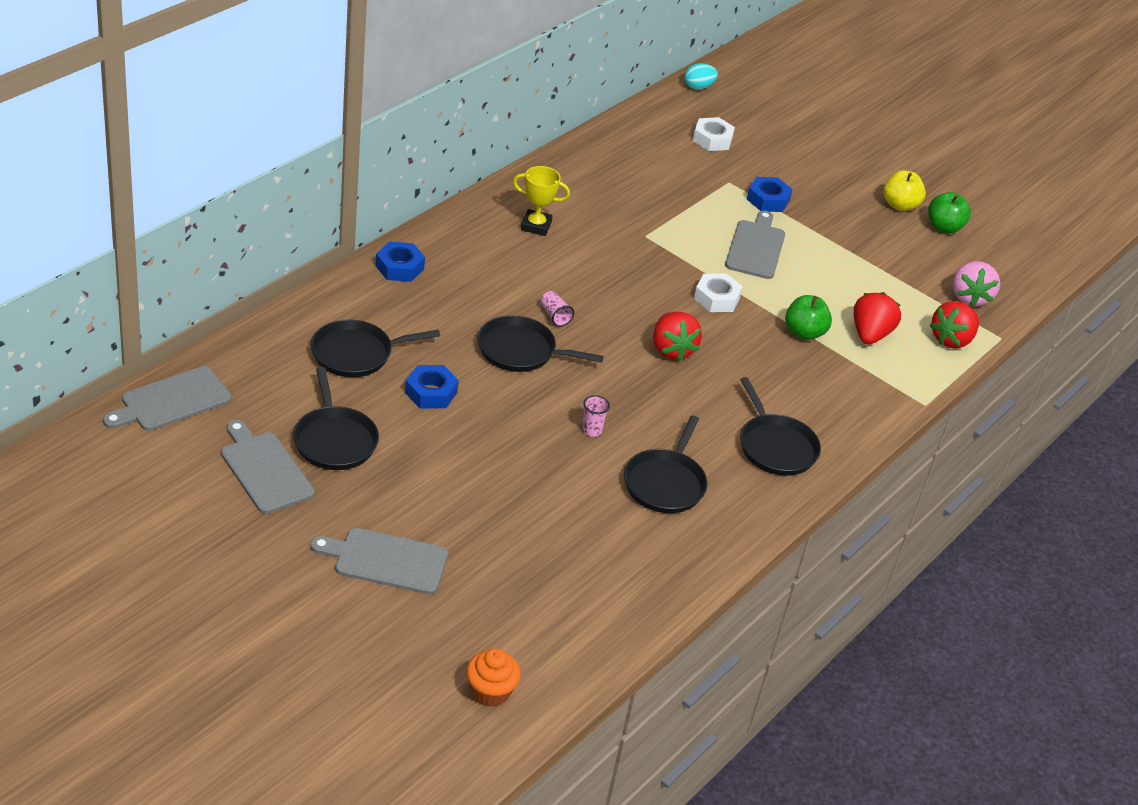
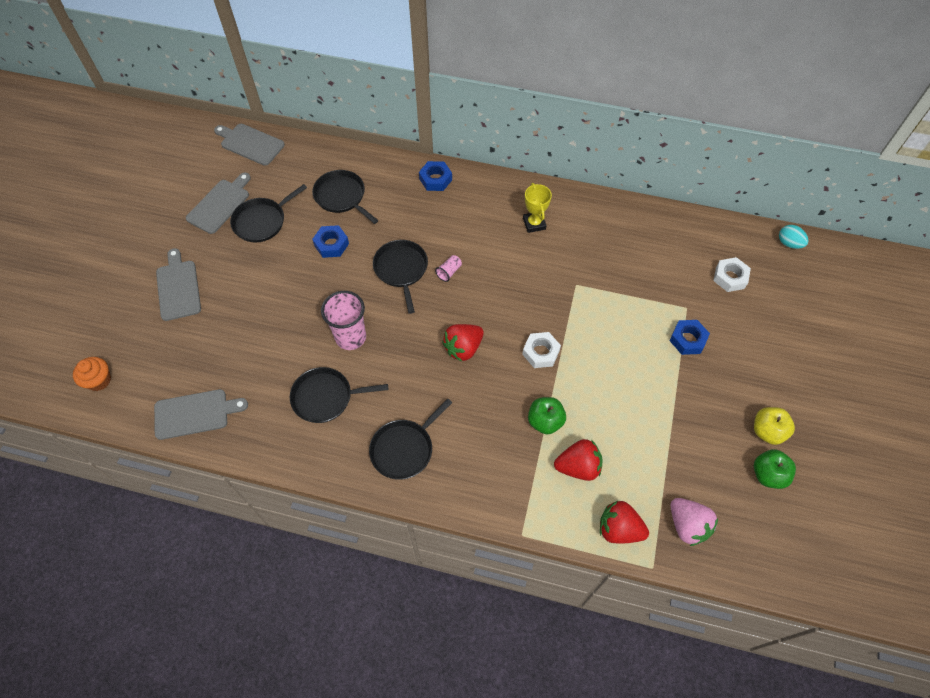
camera: 70 degrees right, 20 degrees up
(592, 430) = (350, 337): pink cup -> pink cup, size x2.19
(755, 247) = (621, 354): grey cutting board -> grey cutting board (195, 413)
(970, 297) = (687, 525): pink strawberry -> pink strawberry turned 105 degrees counterclockwise

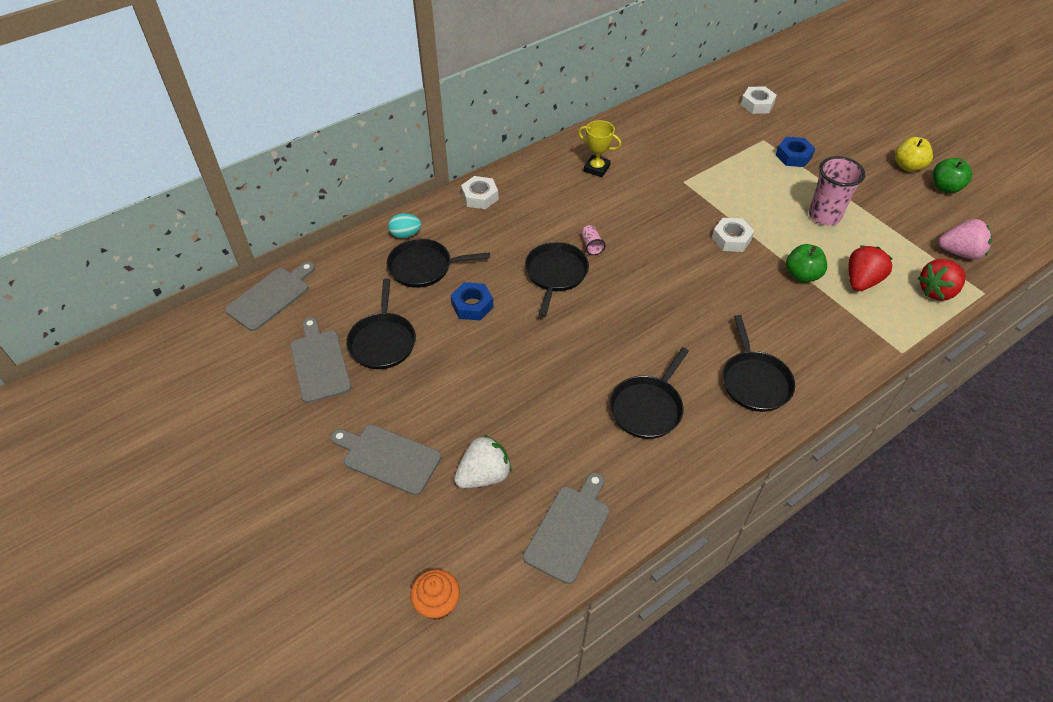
camera: 50 degrees left, 10 degrees down
(202, 343) = (484, 475): none -> white strawberry
(250, 144) = (271, 296): grey cutting board -> grey cutting board turned 150 degrees clockwise
(350, 337) = (595, 351): pink cup -> pink cup (824, 216)
(401, 269) = (555, 274): black pan -> black pan turned 75 degrees clockwise
(435, 179) = (480, 197): blue nut -> white nut
(463, 348) = (682, 282): red strawberry -> none
(789, 243) = (755, 62): turquoise egg -> turquoise egg (405, 234)

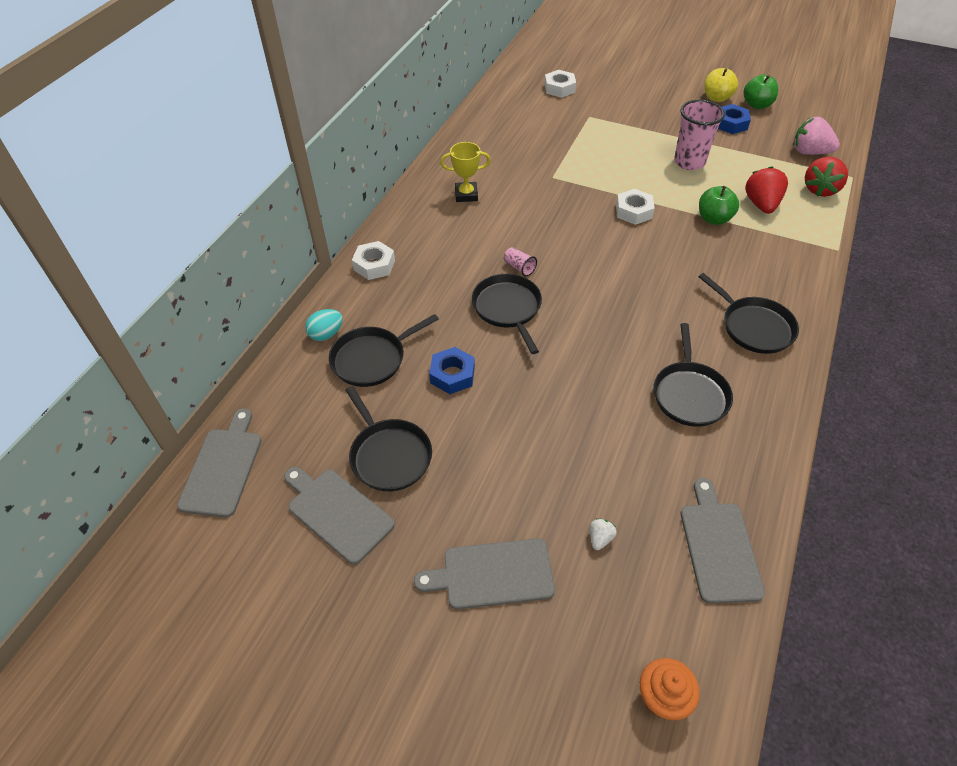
camera: 30 degrees left, 0 degrees up
(484, 475) = (600, 538): white strawberry -> white strawberry, size x0.47
(793, 156) = (624, 121): blue nut -> blue nut (730, 124)
(959, 252) = (809, 152): pink strawberry -> pink strawberry turned 135 degrees counterclockwise

